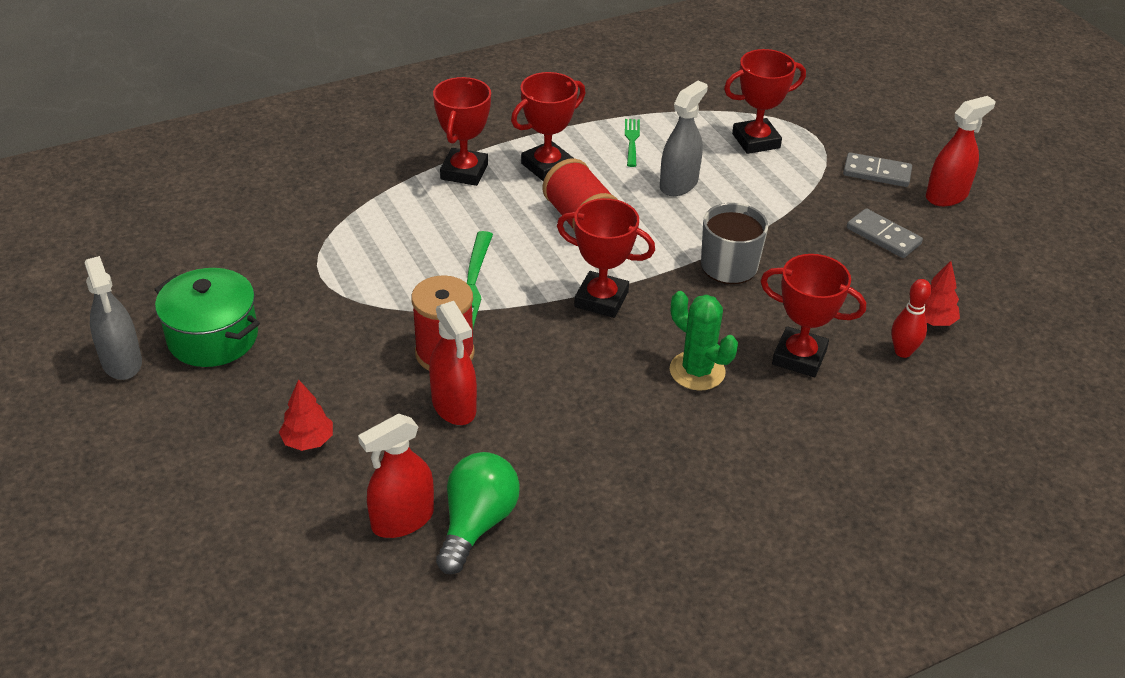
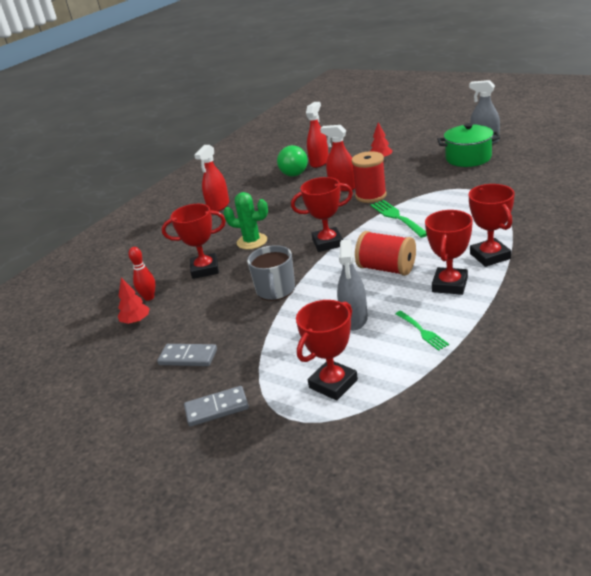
camera: 155 degrees right, 10 degrees down
(946, 196) = (150, 417): red spray bottle -> red spray bottle (218, 206)

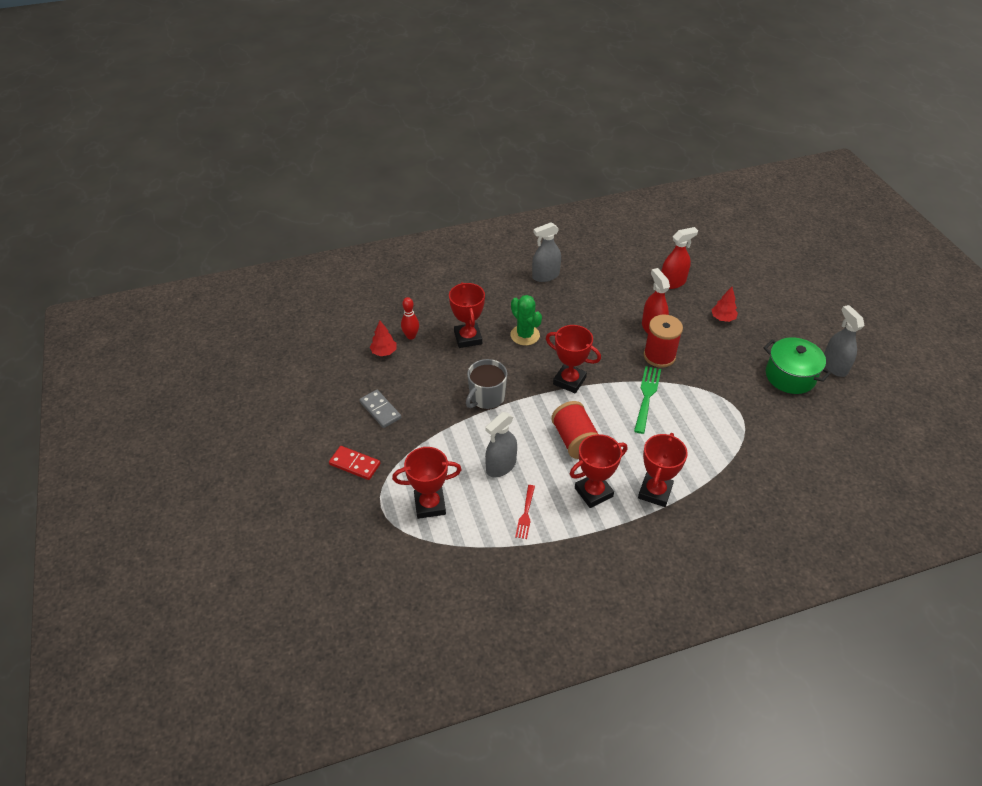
camera: 35 degrees right, 15 degrees up
(205, 269) = (468, 338): red trophy -> red trophy turned 45 degrees clockwise
(216, 408) = (355, 464): grey domino -> red domino
(218, 206) = (545, 276): red spray bottle -> grey spray bottle
(293, 172) = (639, 278): green light bulb -> none
(422, 331) = (525, 514): green fork -> red fork

